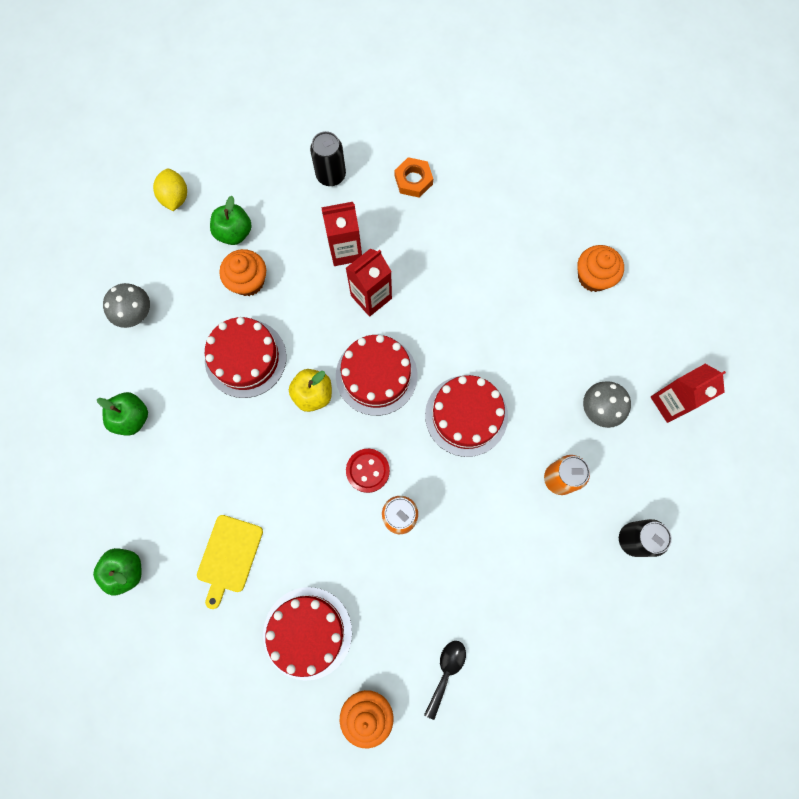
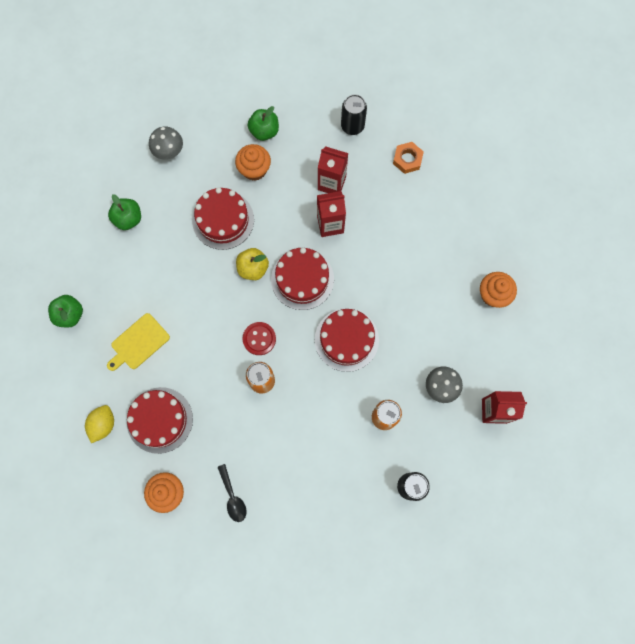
camera: 30 degrees right, 0 degrees up
(175, 197) = (239, 86): yellow lemon -> yellow lemon (103, 424)
(446, 672) = (233, 497): black spoon -> black spoon turned 105 degrees clockwise

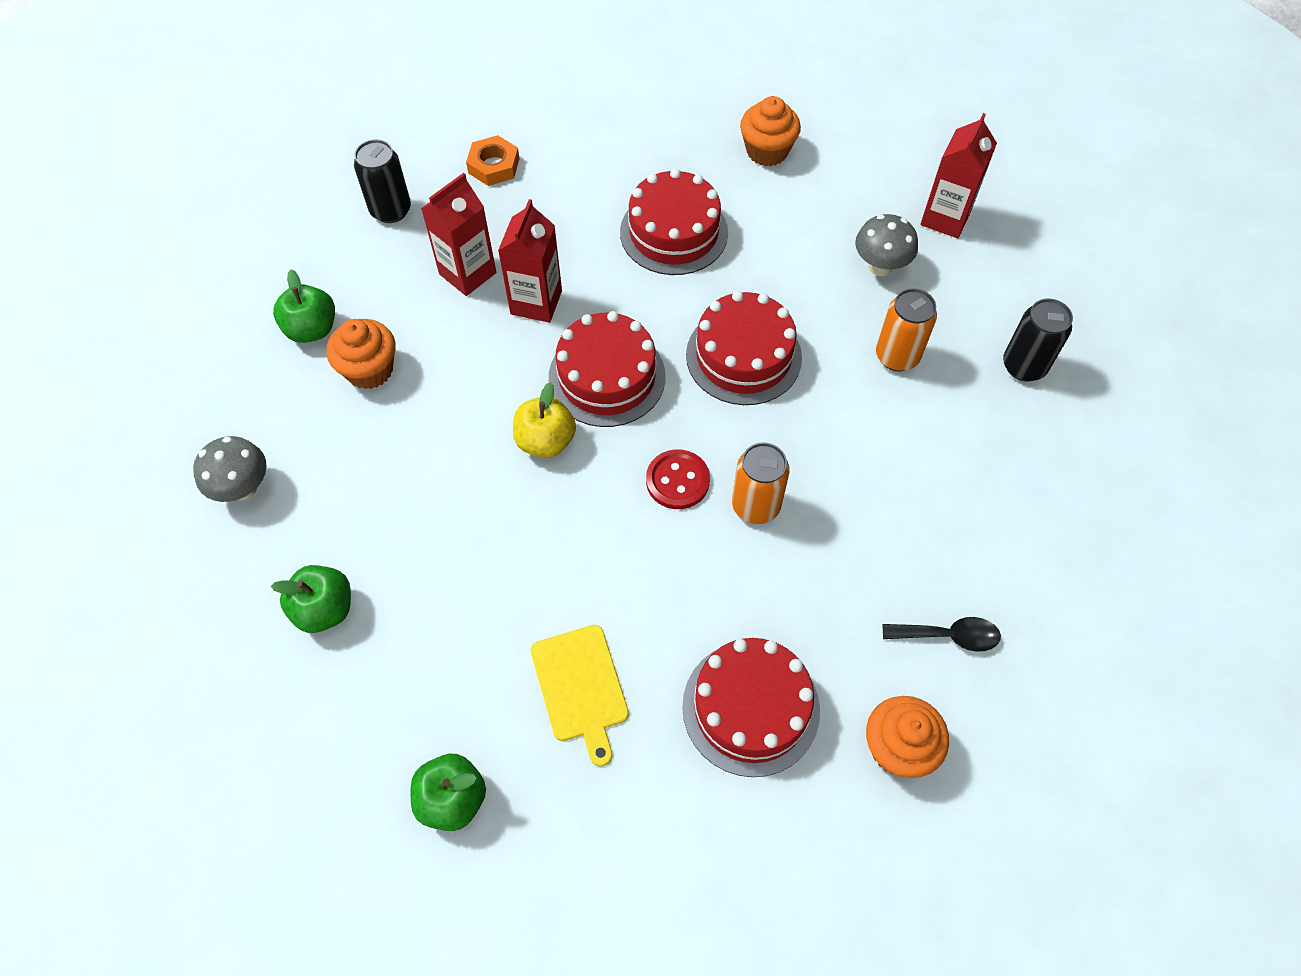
camera: 65 degrees left, 15 degrees down
(103, 424) = (713, 821): yellow lemon -> none
(223, 220) = (429, 452): red cake -> red cake (674, 232)

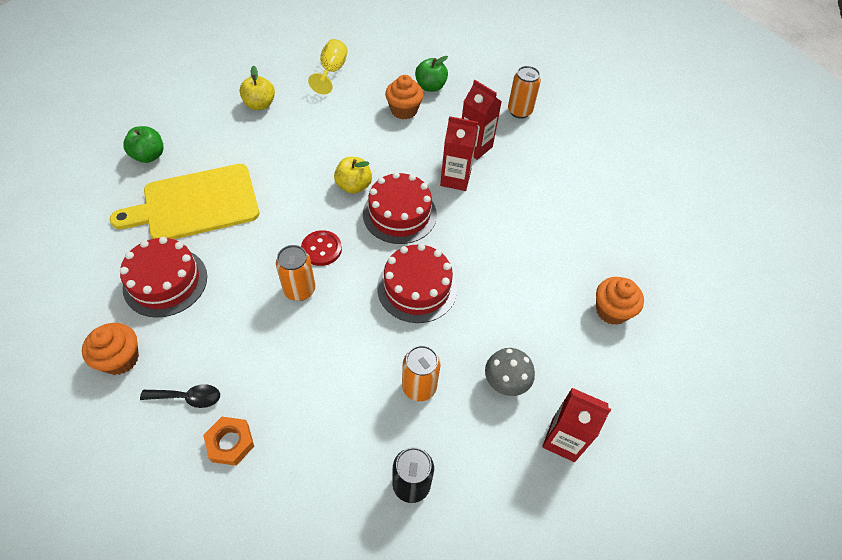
camera: 85 degrees right, 5 degrees down
(243, 488) = (332, 71): grey mushroom -> yellow goblet
(324, 609) = (260, 104): green apple -> yellow apple
(391, 210) = (519, 111): black can -> orange can
(494, 166) = (564, 155): orange nut -> orange nut (230, 443)
(580, 687) = (196, 204): yellow cutting board -> yellow cutting board, size x1.80
(674, 232) = (521, 250): red cake -> none
(948, 636) = (188, 397): black spoon -> black spoon turned 90 degrees counterclockwise

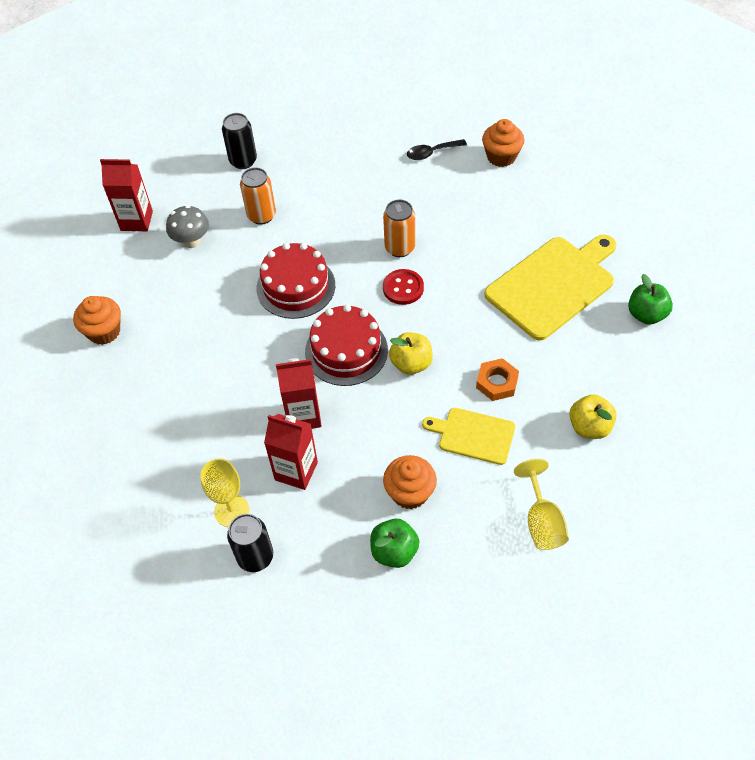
camera: 165 degrees right, 0 degrees up
(165, 282) = (517, 214): red cake -> none
(230, 443) = (382, 141): orange nut -> orange nut (497, 383)
(340, 126) = (473, 435): none -> yellow cutting board
(519, 111) = (255, 557): orange can -> black can
(528, 139) = (231, 511): none -> yellow goblet

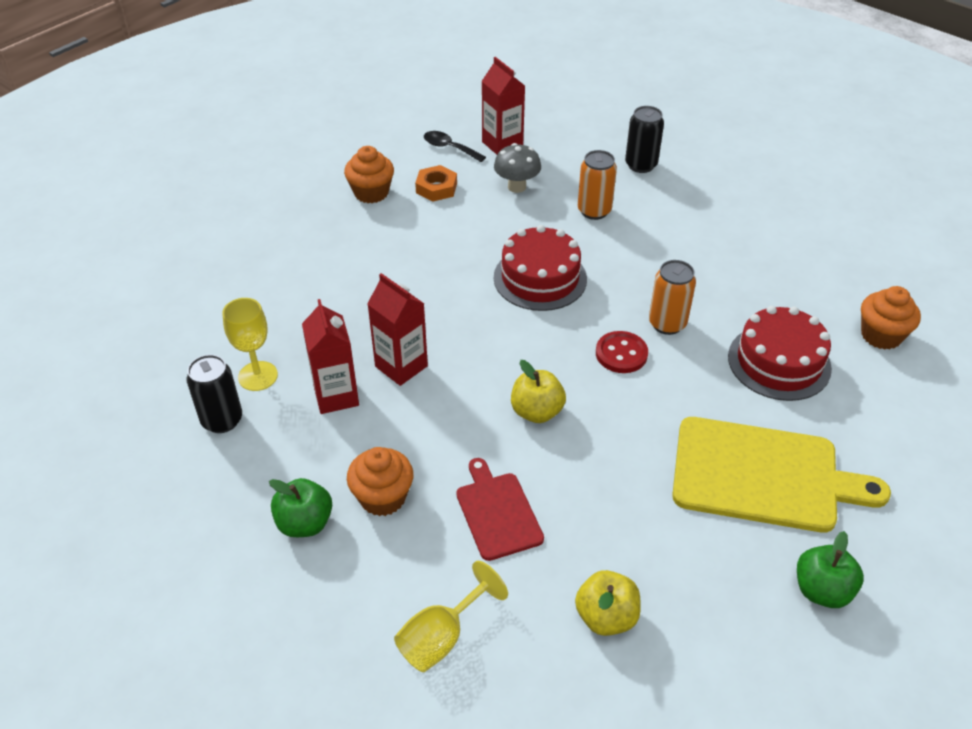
camera: 50 degrees right, 10 degrees down
(346, 351) = (503, 354): red cake -> red cake (779, 362)
(431, 153) = (814, 280): black spoon -> black spoon (449, 148)
(473, 435) = (497, 512): yellow cutting board -> red cutting board
(497, 383) = (582, 496): orange nut -> orange nut (436, 188)

